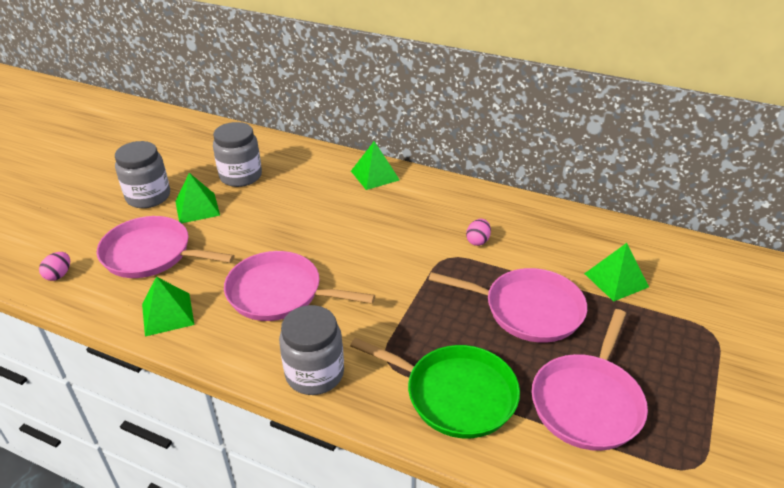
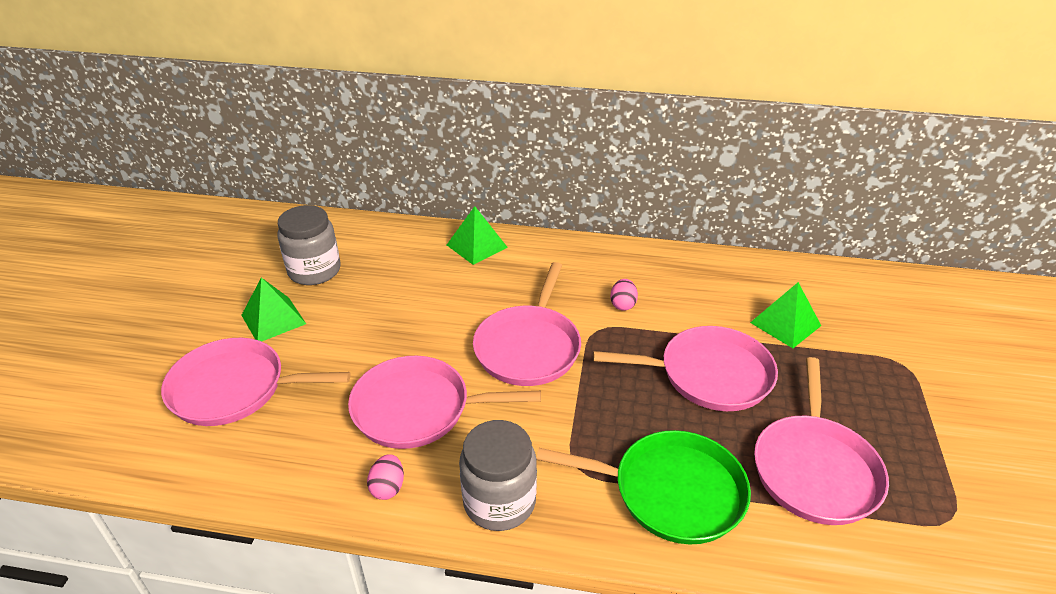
camera: 15 degrees left, 0 degrees up
(59, 275) = (116, 439): pink egg -> pink egg (388, 487)
(148, 197) = (203, 315): grey jar -> none
(167, 314) = (284, 463): green pyramid -> none
(385, 262) = (529, 347): none -> pink pan

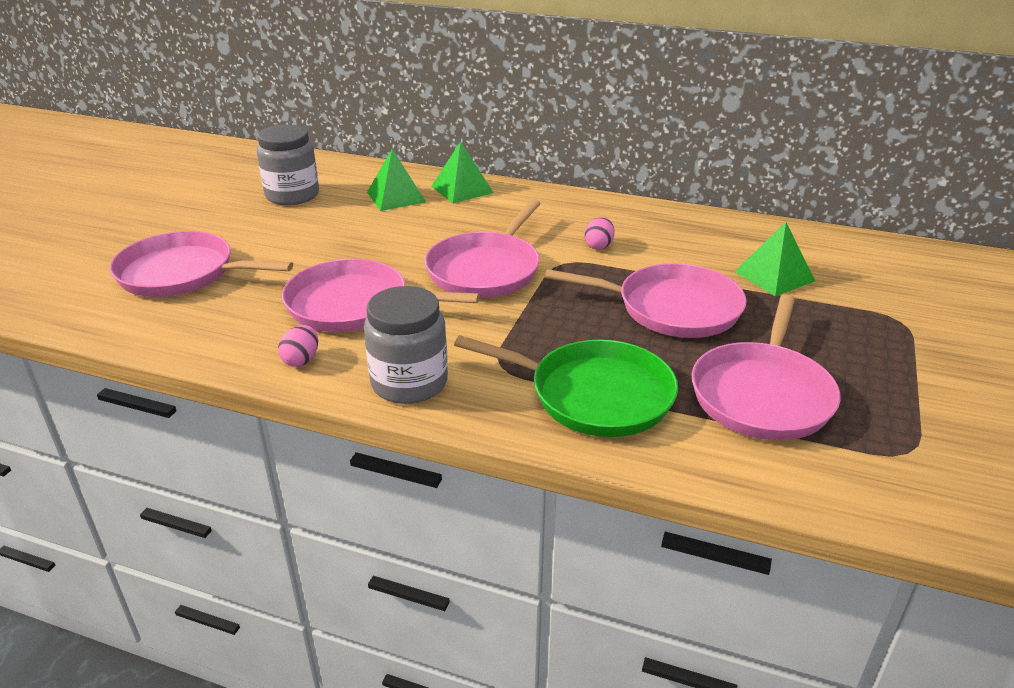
camera: 10 degrees right, 5 degrees down
(273, 319) = (239, 227): green pyramid -> green pyramid (396, 197)

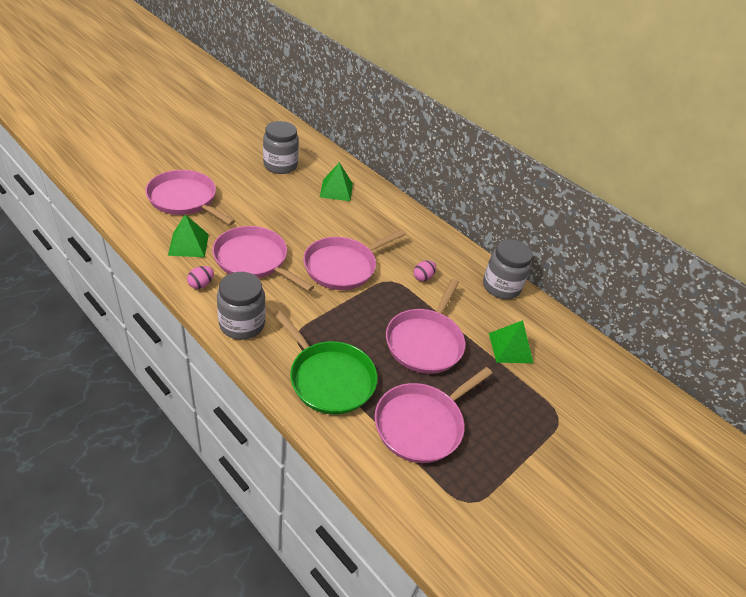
camera: 20 degrees right, 10 degrees up
(462, 189) = (379, 199): green pyramid -> green pyramid (188, 244)
(672, 308) = (425, 342): pink pan -> pink pan turned 75 degrees clockwise
(698, 223) = (501, 286): none -> grey jar

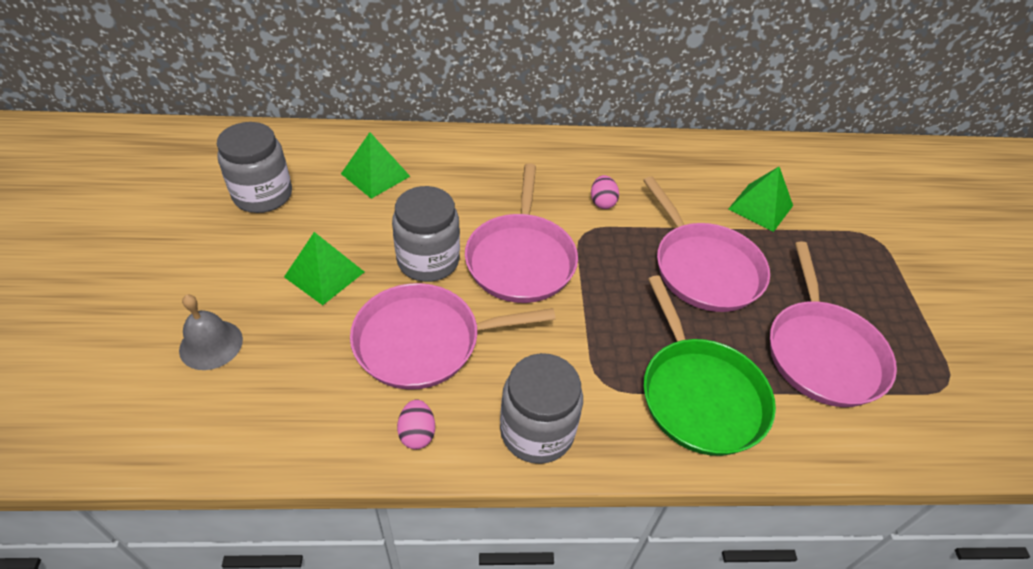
camera: 45 degrees left, 5 degrees up
(185, 199) = (211, 344): pink pan -> grey bell
(188, 244) = (317, 399): green pyramid -> green pyramid (324, 274)
(329, 378) = (700, 395): green pan -> green pan turned 75 degrees clockwise
(501, 286) = (668, 153): grey jar -> grey jar (428, 260)

